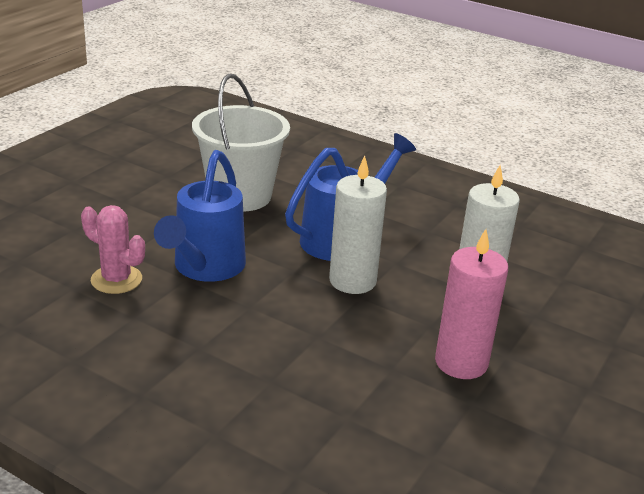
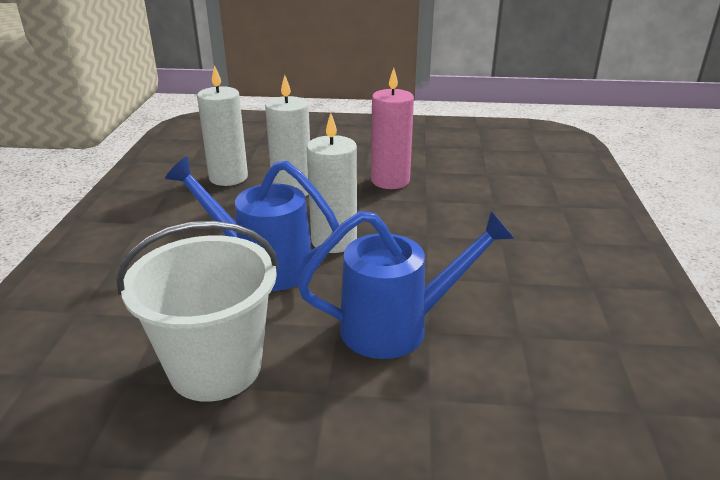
camera: 115 degrees left, 0 degrees up
(116, 280) = (483, 379): pink cactus -> none
(532, 261) = (228, 177): none -> white candle

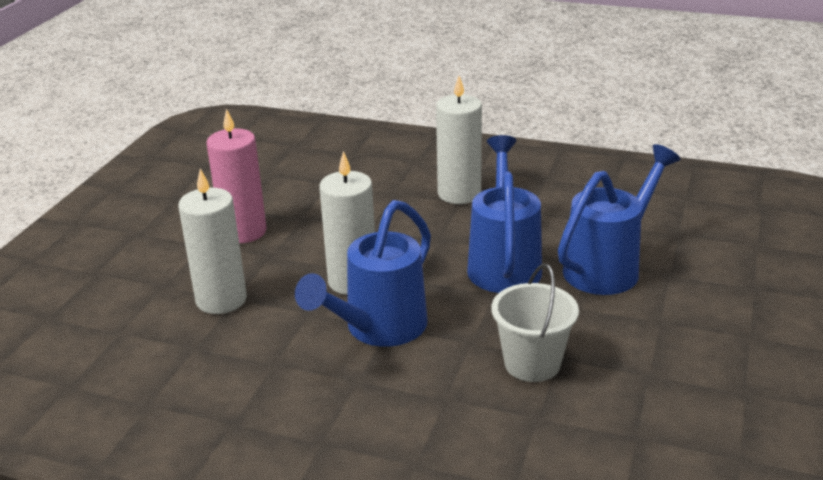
camera: 75 degrees left, 0 degrees up
(215, 367) = (532, 363): white bucket -> white bucket, size x0.66
(228, 177) = (148, 349): white candle -> white candle (459, 194)
(423, 418) = (608, 267): none -> blue watering can

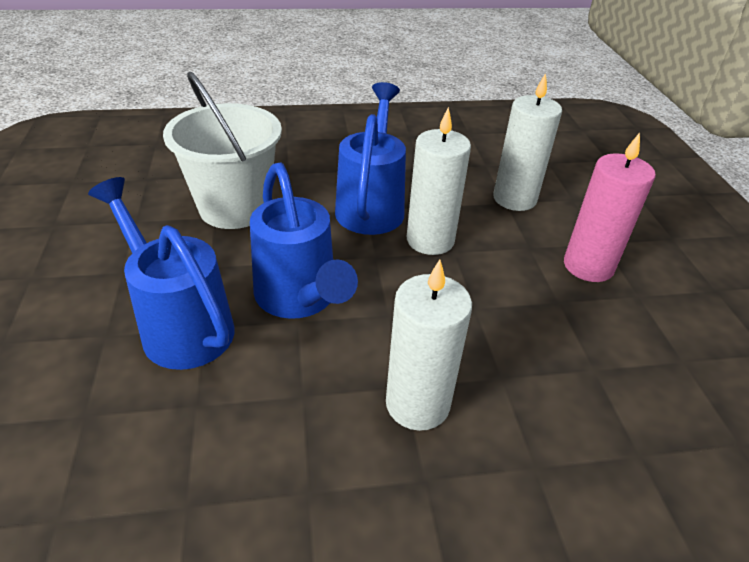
camera: 150 degrees right, 10 degrees up
(532, 363) = (234, 208): white bucket -> white bucket, size x1.51
(608, 267) = (181, 325): blue watering can -> blue watering can turned 120 degrees clockwise

